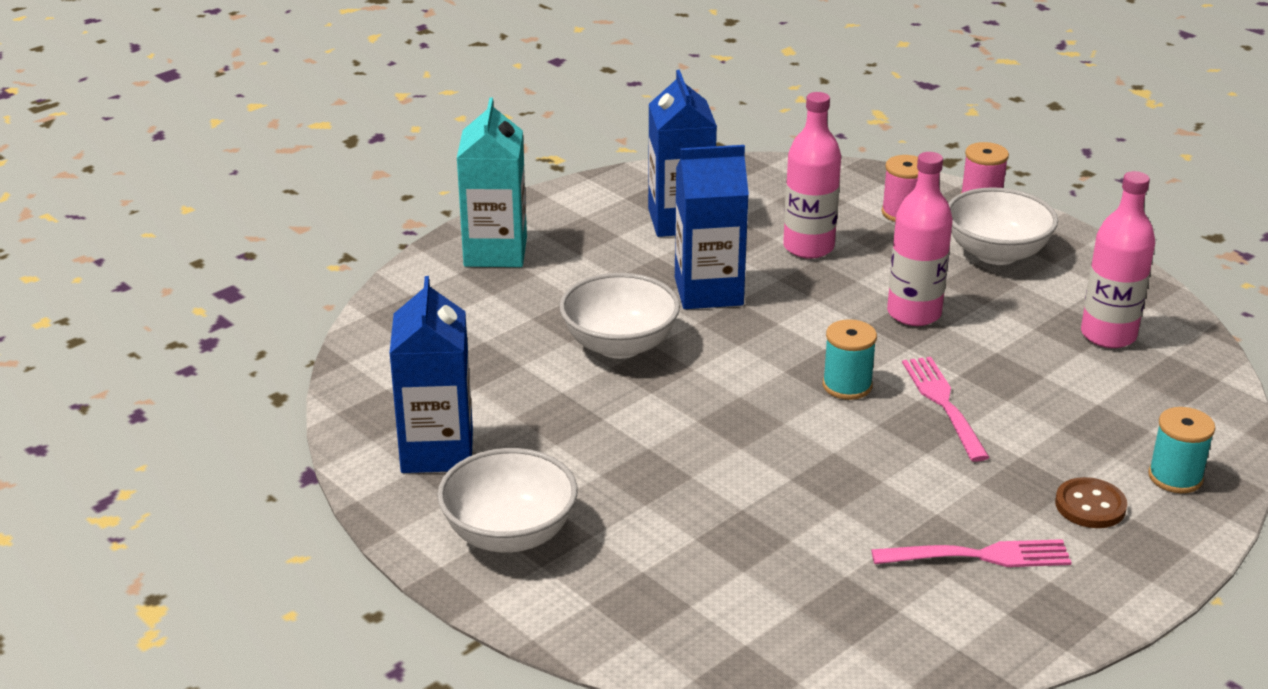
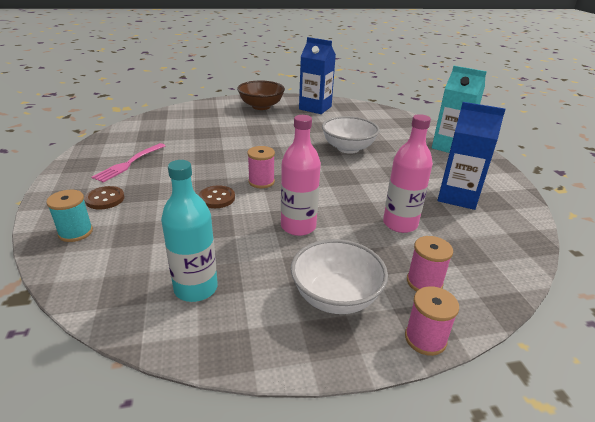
camera: 120 degrees right, 0 degrees up
(509, 534) = (261, 106): white bowl -> brown bowl
(708, 291) = (375, 179): blue carton -> none
(847, 386) = (261, 182): turquoise spool -> pink spool
(943, 404) = (217, 198): pink fork -> brown button
(1108, 335) = (196, 288): pink bottle -> turquoise bottle

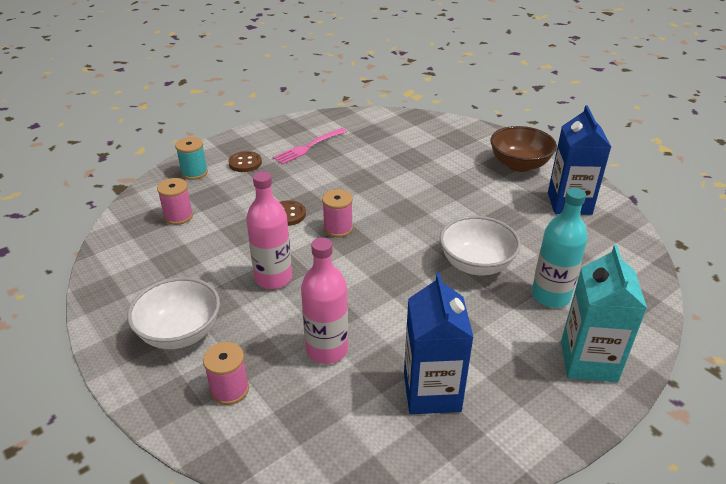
camera: 65 degrees right, 5 degrees up
(129, 163) = (308, 147): pink fork -> pink fork turned 45 degrees counterclockwise
(196, 288) = (157, 254): turquoise bottle -> turquoise bottle (550, 296)
(425, 339) = (148, 404): pink spool -> pink spool (178, 216)

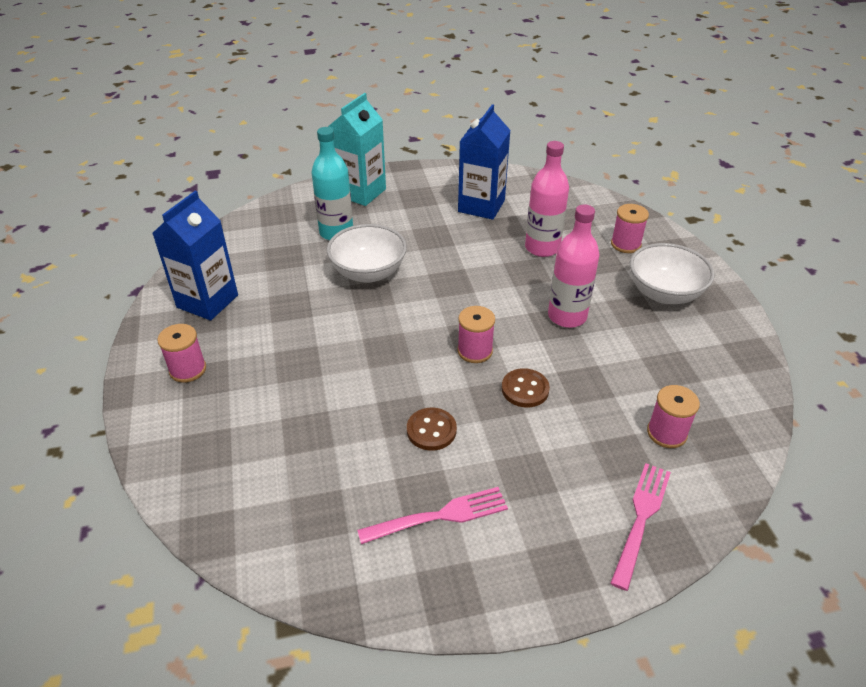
camera: 155 degrees left, 5 degrees up
(194, 172) = (641, 519): turquoise spool -> pink fork
(245, 163) = (555, 513): brown button -> brown button (431, 430)
(519, 165) = (188, 369): brown bowl -> pink spool

